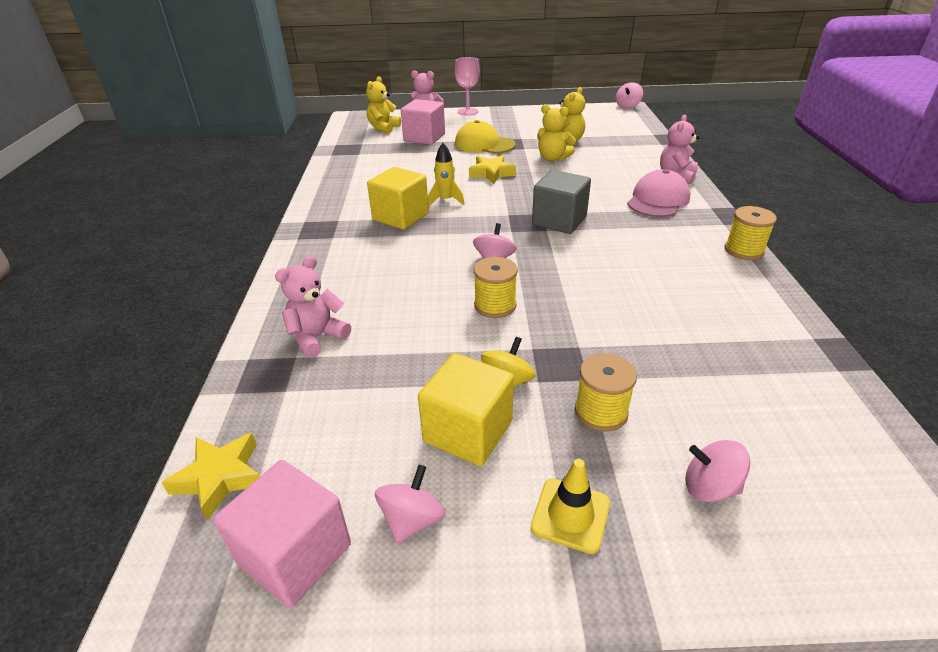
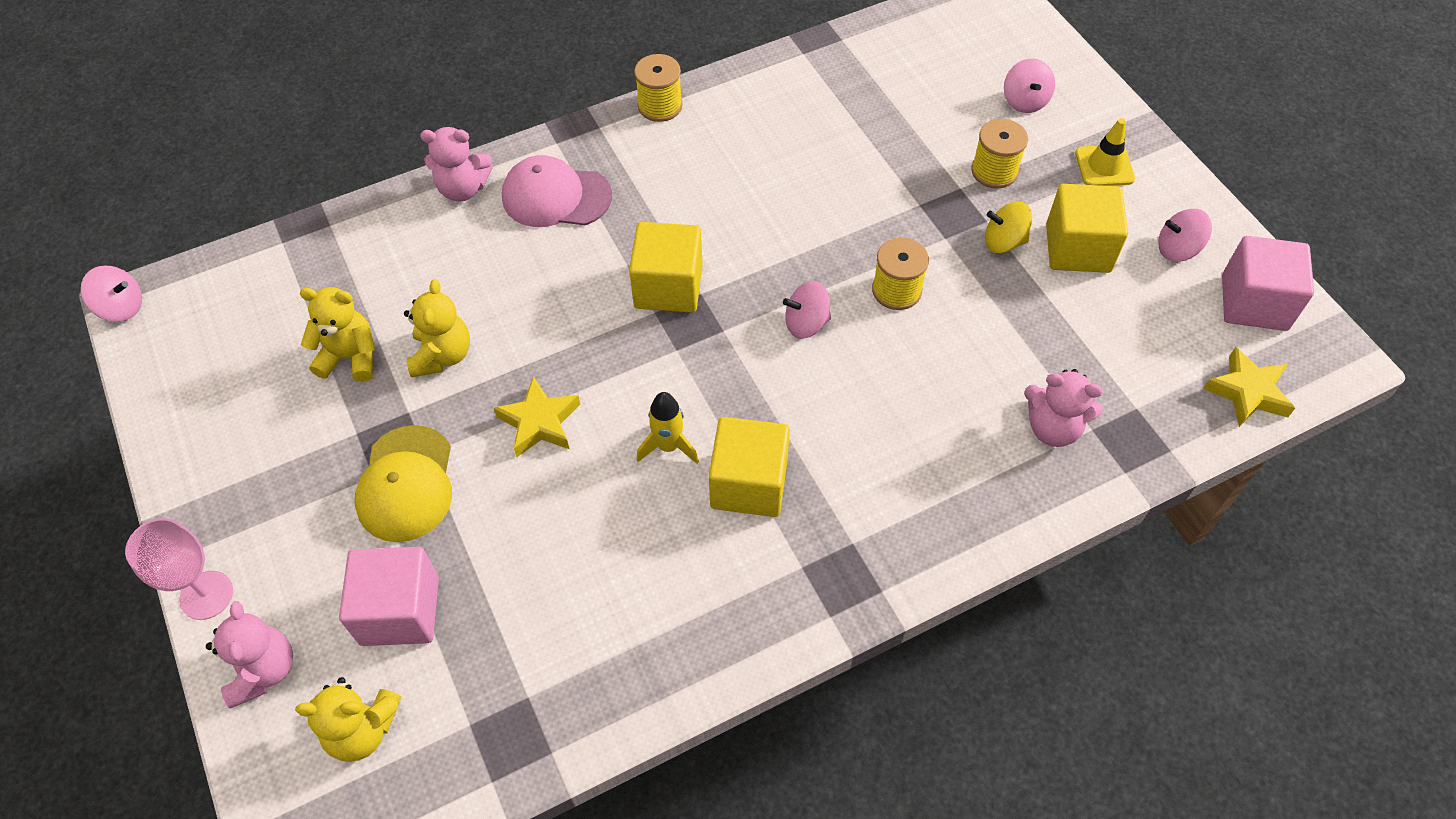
camera: 115 degrees left, 20 degrees up
(559, 221) = (668, 287): grey cube -> yellow cube

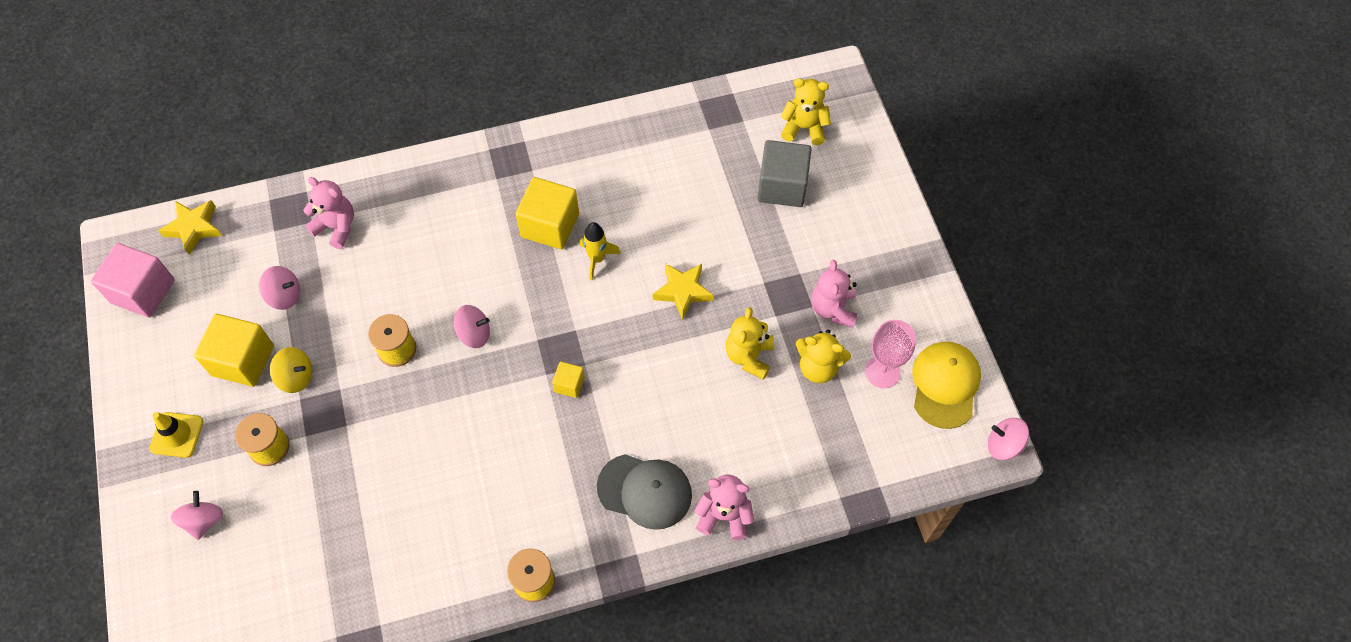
camera: 170 degrees left, 5 degrees up
(206, 595) = (903, 215): pink goblet -> pink goblet (882, 372)
(263, 670) = (863, 167): pink teddy bear -> pink teddy bear (833, 309)
(400, 610) = (782, 186): pink cube -> grey cube
(406, 484) = (777, 264): yellow cap -> yellow cap (945, 385)
(556, 196) = (645, 491): pink cap -> grey cap
(668, 287) = (569, 384): yellow cube -> yellow cube, size x0.50
(1177, 249) = (169, 345): pink spinning top -> pink spinning top (284, 295)

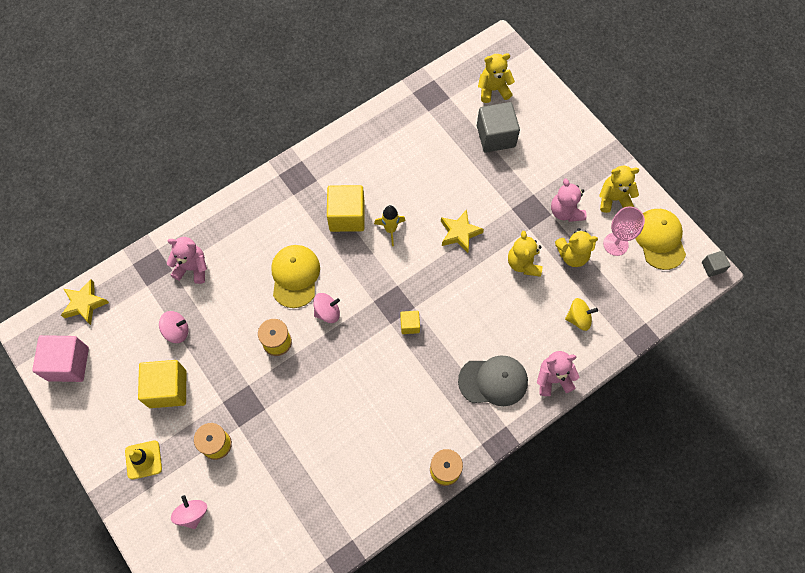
camera: 20 degrees left, 5 degrees up
(296, 377) = (212, 387): yellow spinning top -> yellow spinning top (578, 318)
(454, 277) = (295, 276): none -> yellow cap
(905, 313) = (614, 199): none -> yellow teddy bear
(1003, 445) = (712, 267): pink spinning top -> grey cube

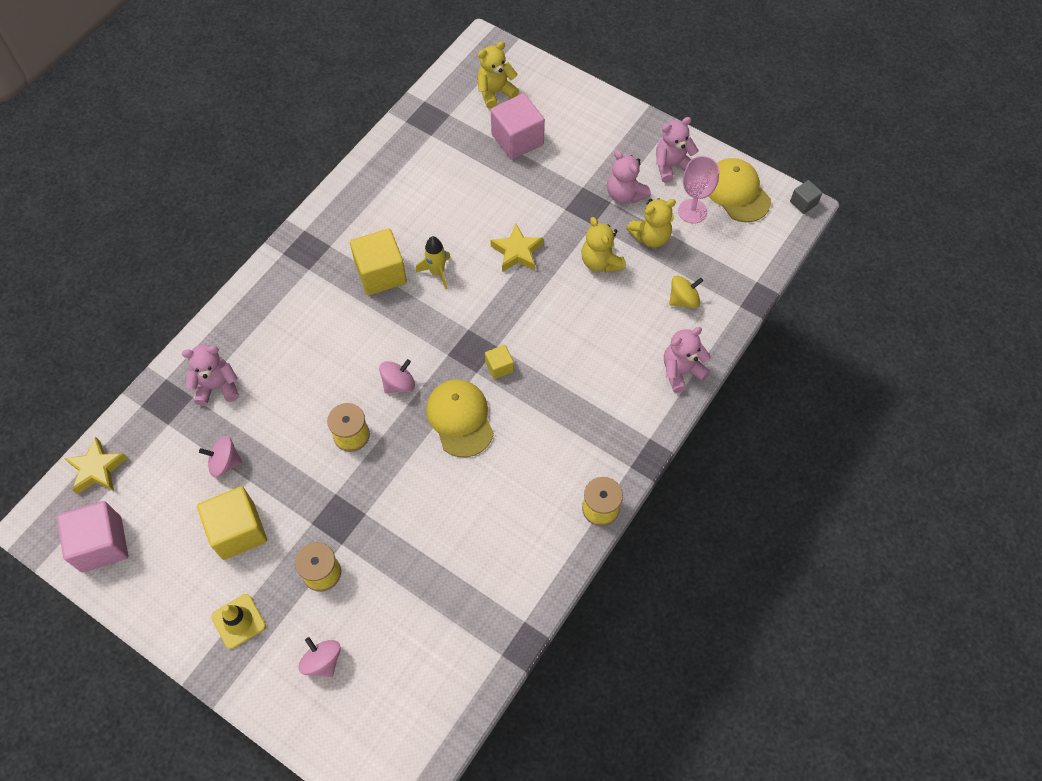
camera: 20 degrees left, 5 degrees down
(177, 331) = (225, 462): pink spinning top -> pink spinning top turned 150 degrees counterclockwise
(295, 276) = (345, 357): yellow cap -> yellow cap (460, 418)
(493, 381) = (617, 395): grey cap -> none
(496, 136) = (517, 139): grey cube -> pink cube
(614, 199) = (671, 166): yellow teddy bear -> pink teddy bear

